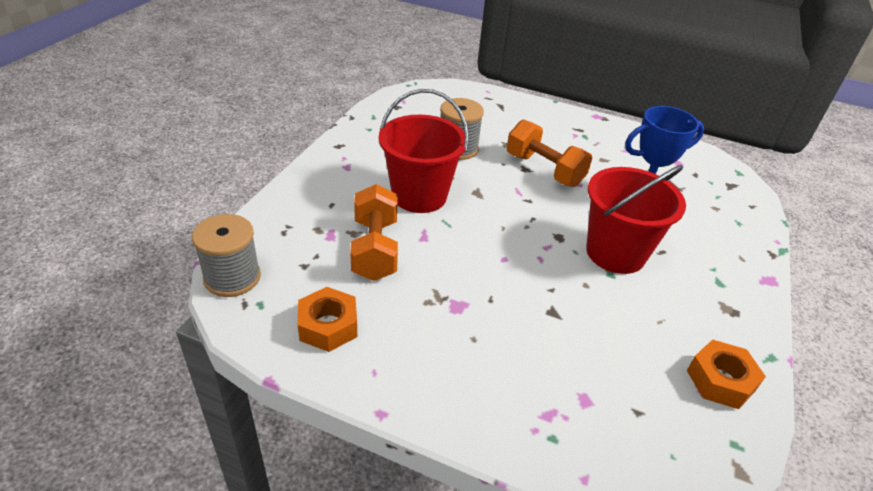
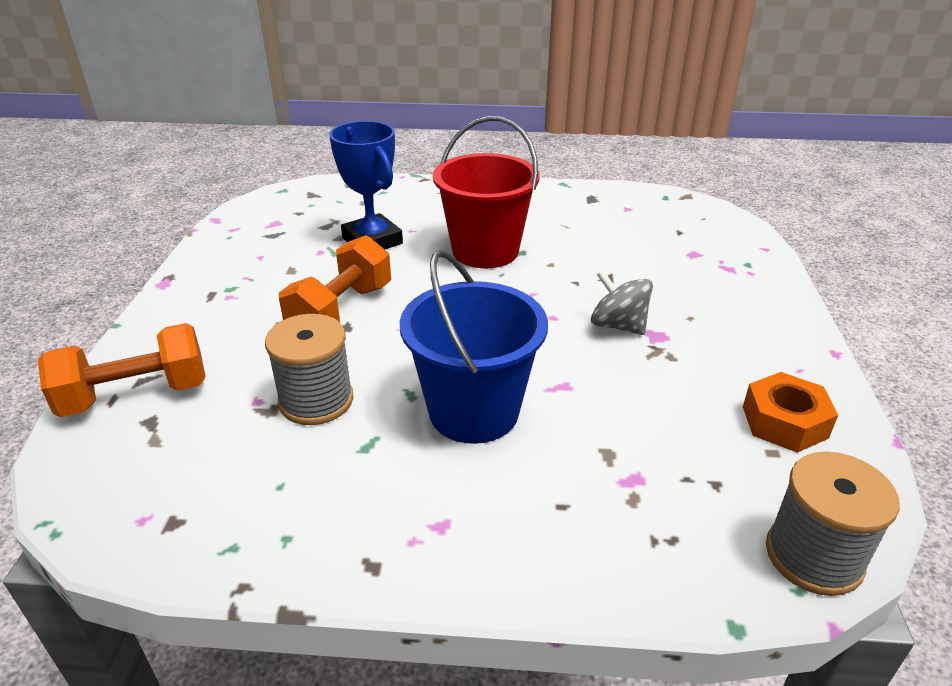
camera: 105 degrees left, 5 degrees down
(375, 249) = (624, 423): orange dumbbell -> orange dumbbell (136, 395)
(419, 195) = (473, 412): red bucket -> blue bucket
(479, 289) = (618, 325): none -> grey spinning top
(720, 380) = (610, 201): orange nut -> none

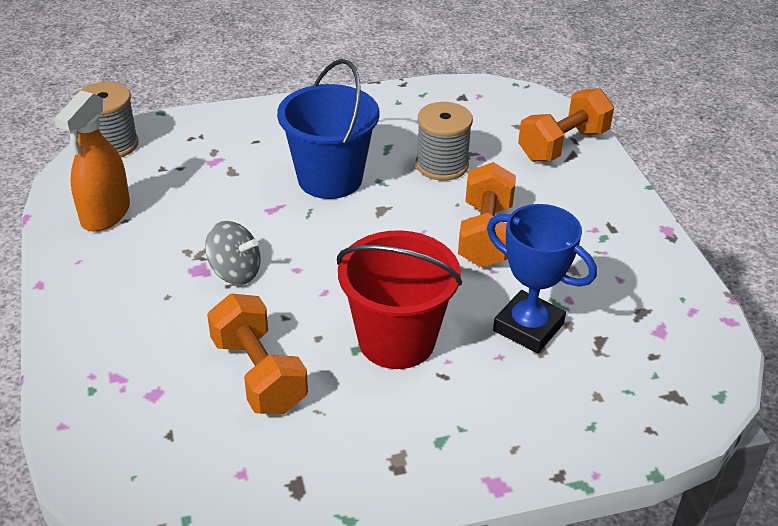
camera: 160 degrees right, 5 degrees up
(607, 250) = (258, 374): none -> orange dumbbell
(784, 422) = (105, 214): orange nut -> orange spray bottle

